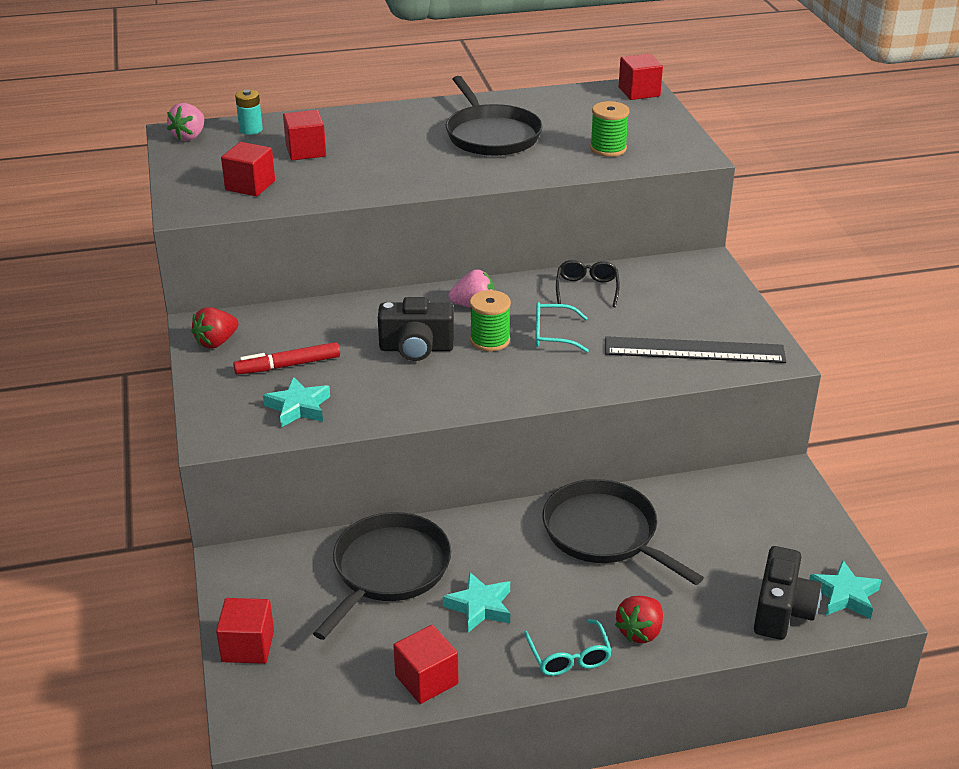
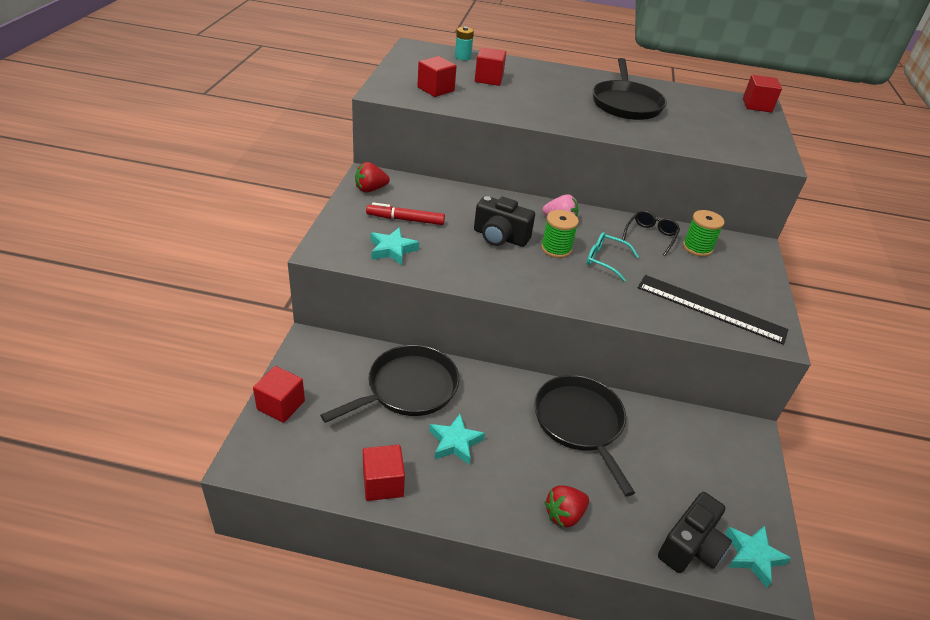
camera: 20 degrees right, 5 degrees up
(189, 136) = (421, 51): pink strawberry -> none
(569, 657) = (497, 512): turquoise glasses -> none
(608, 149) = (709, 136): green spool -> green spool (697, 247)

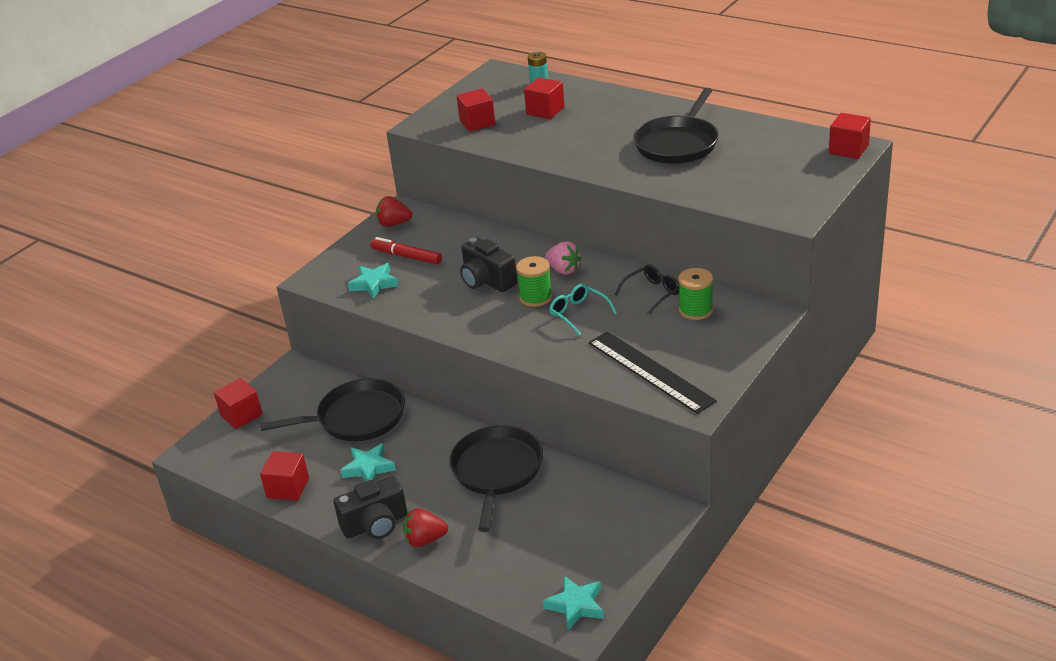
camera: 30 degrees right, 5 degrees down
(690, 547) = (522, 586): black camera -> black camera (375, 524)

